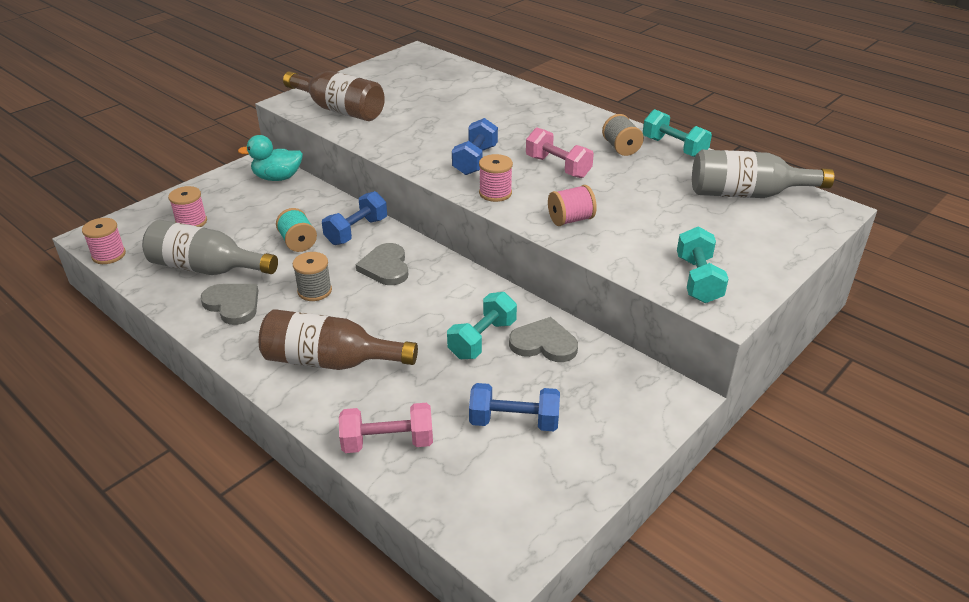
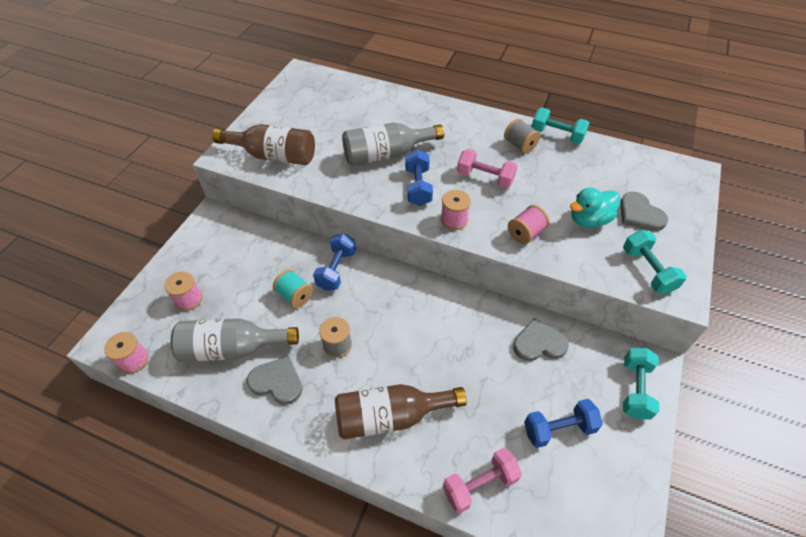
camera: 20 degrees left, 15 degrees up
(277, 178) = (237, 228): turquoise duck -> turquoise duck (589, 220)
(385, 267) = (380, 301): grey heart -> grey heart (639, 214)
(482, 339) = (493, 354): turquoise dumbbell -> turquoise dumbbell (635, 389)
(747, 194) = (632, 171): grey bottle -> grey bottle (386, 154)

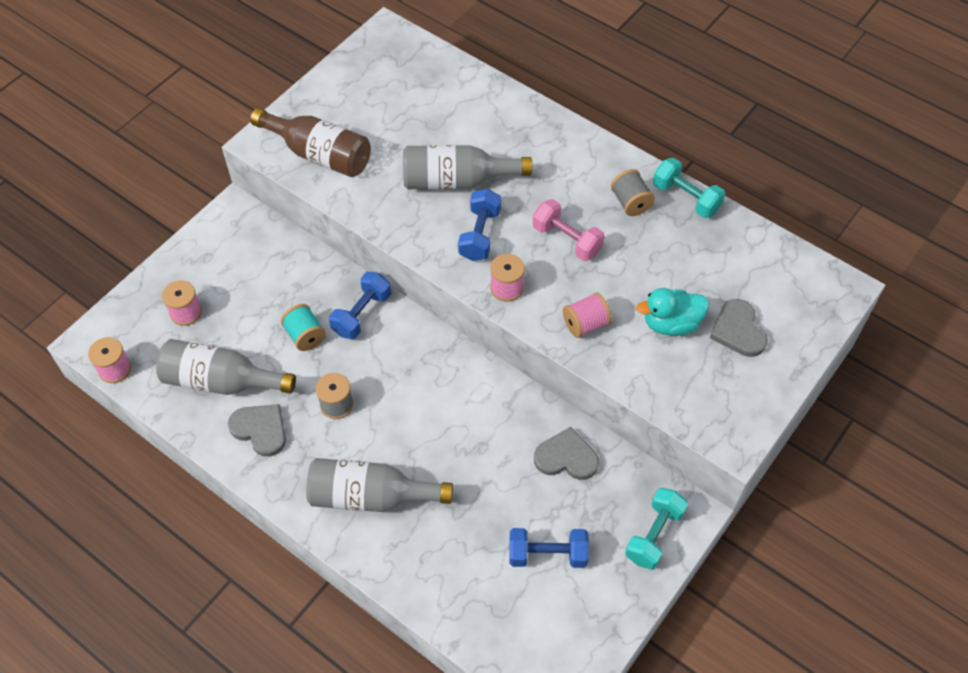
camera: 15 degrees right, 5 degrees up
(391, 416) = (370, 496): brown bottle -> grey bottle
(479, 484) = (440, 587): pink dumbbell -> none
(647, 270) = (710, 403): turquoise dumbbell -> none

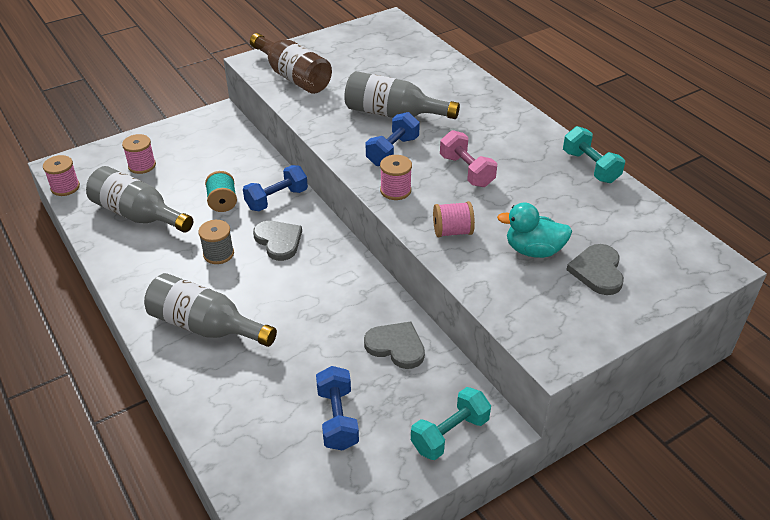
camera: 20 degrees right, 15 degrees down
(260, 430) = (147, 255): grey heart -> grey heart (278, 241)
(547, 554) = (337, 419): blue dumbbell -> blue dumbbell turned 60 degrees clockwise
(630, 202) = (537, 159): grey spool -> none

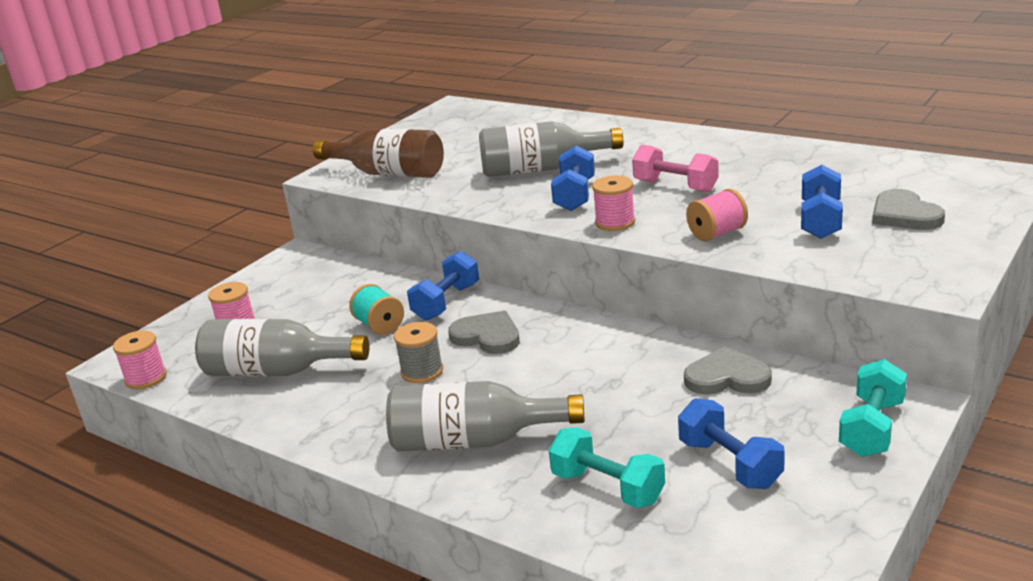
camera: 20 degrees left, 15 degrees down
(533, 250) = (820, 220): turquoise duck -> blue dumbbell
(590, 167) = (800, 147): turquoise dumbbell -> turquoise dumbbell (608, 487)

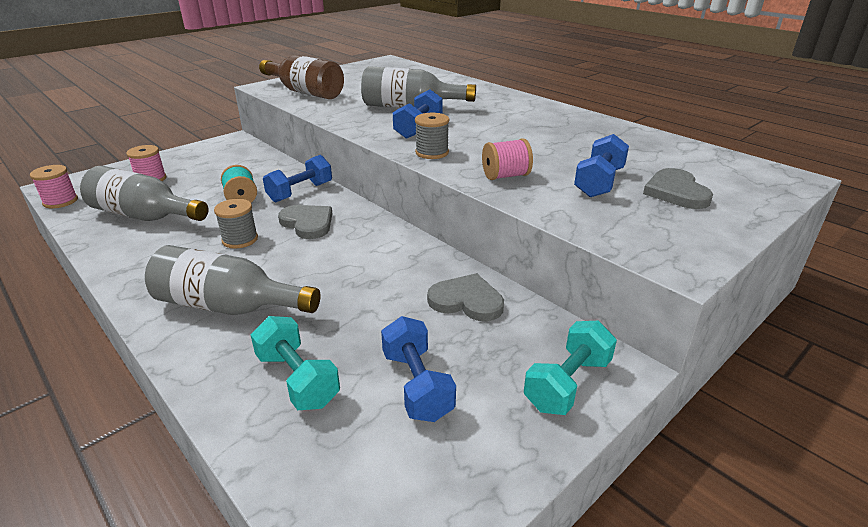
camera: 10 degrees right, 5 degrees up
(615, 222) = (432, 153): pink spool -> grey spool
(675, 186) = (498, 136): pink dumbbell -> none

